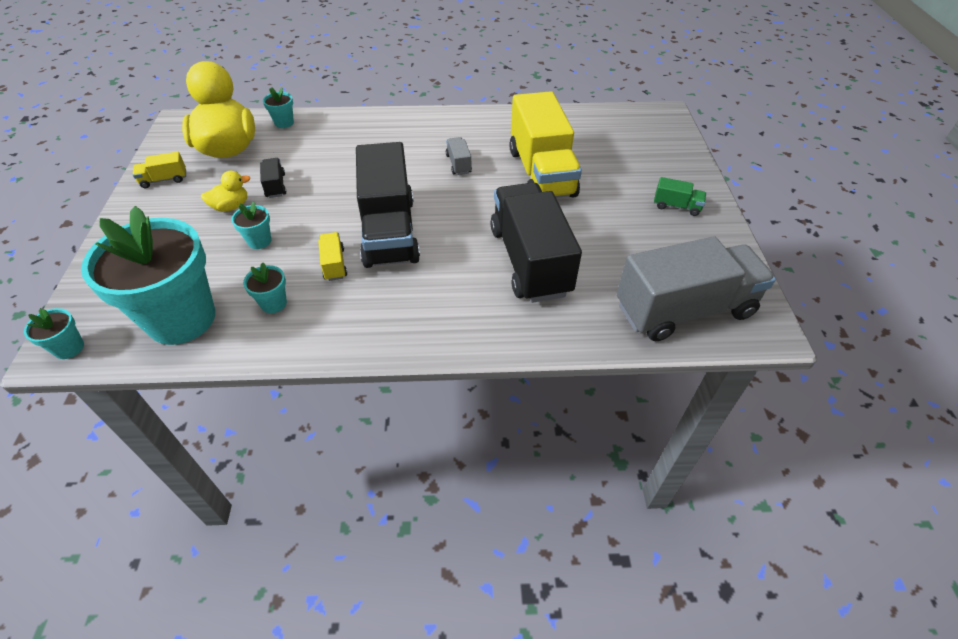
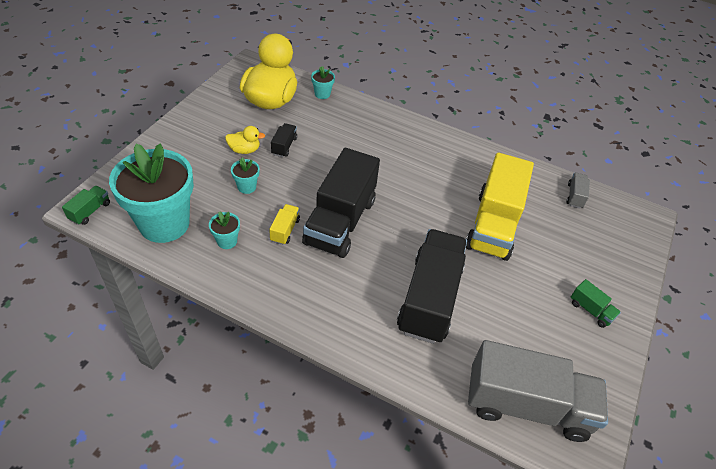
camera: 25 degrees right, 0 degrees up
(69, 348) = (90, 211): turquoise flower pot -> green truck
(164, 180) = (214, 108): yellow truck -> none
(458, 164) = (430, 187): grey truck -> grey truck (575, 196)

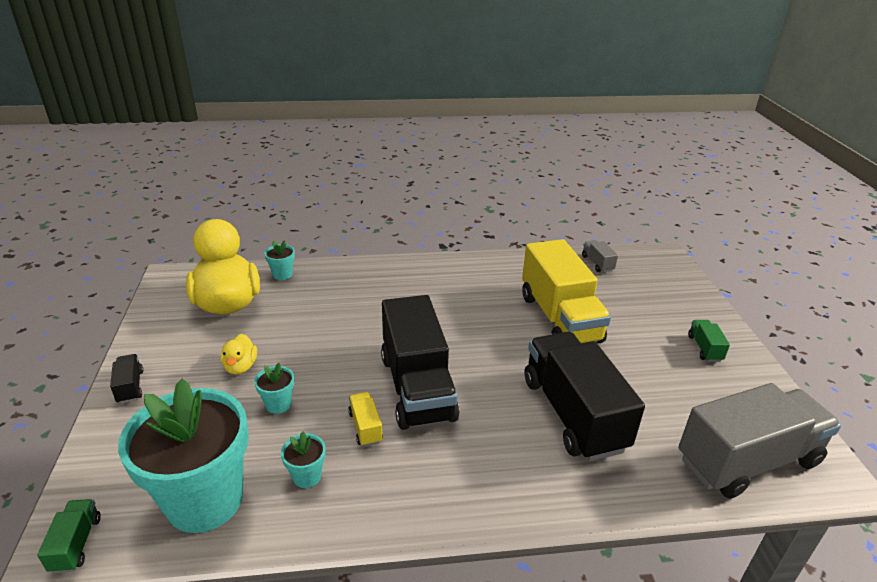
camera: 30 degrees left, 15 degrees down
(244, 150) = (240, 367): yellow duck -> yellow duck turned 120 degrees clockwise
(284, 146) = (285, 342): black truck -> black truck (130, 387)
(590, 310) = (704, 348): green truck -> green truck turned 105 degrees counterclockwise

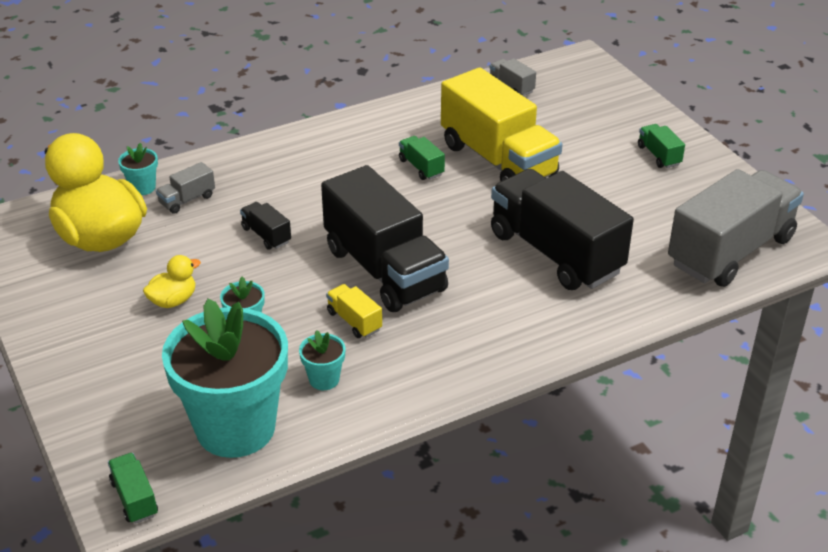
camera: 20 degrees left, 5 degrees up
(130, 387) = (60, 354): black truck -> black truck (266, 235)
(240, 367) = (173, 300): yellow duck -> yellow duck turned 105 degrees counterclockwise
(306, 291) = (187, 200): none -> grey truck
(494, 309) = (421, 167): none -> green truck

